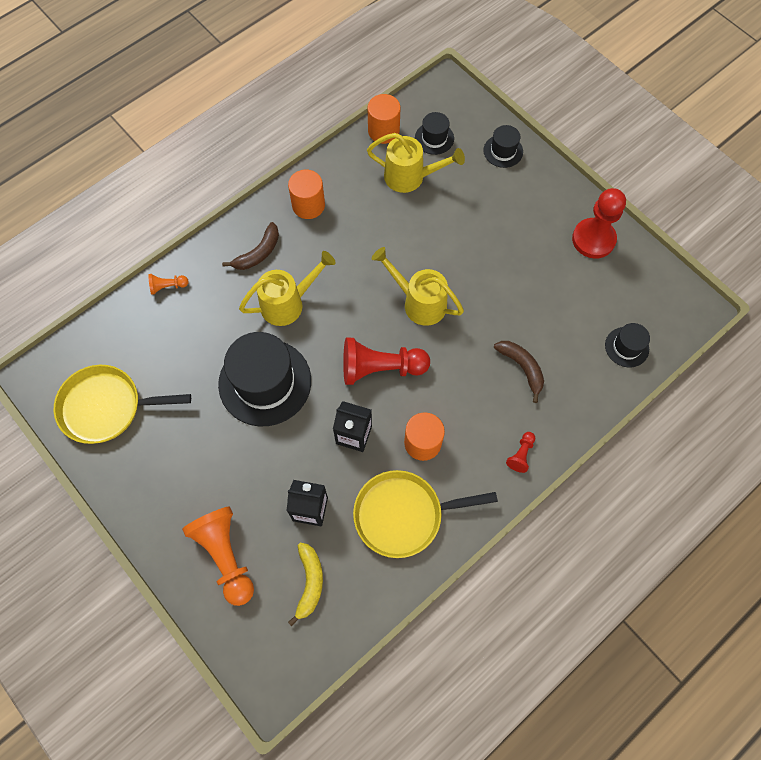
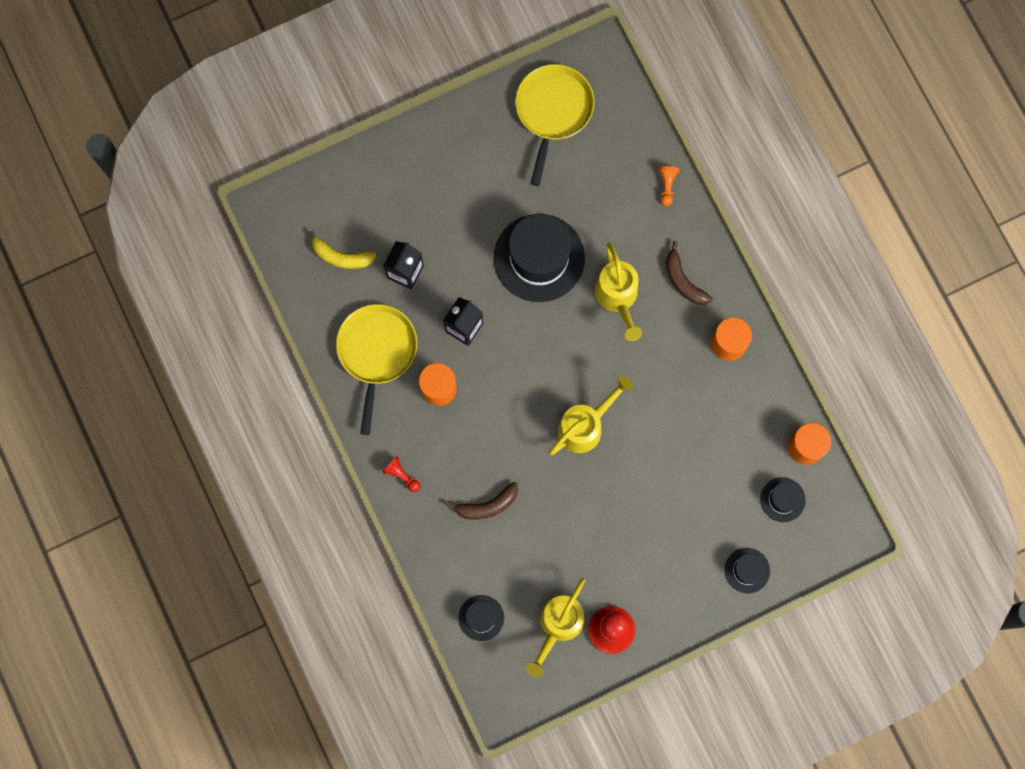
camera: 105 degrees right, 10 degrees up
(225, 555) = (385, 191): orange pawn -> none
(380, 368) = (524, 369): red pawn -> none
(410, 177) = (737, 459): yellow watering can -> yellow watering can (558, 625)

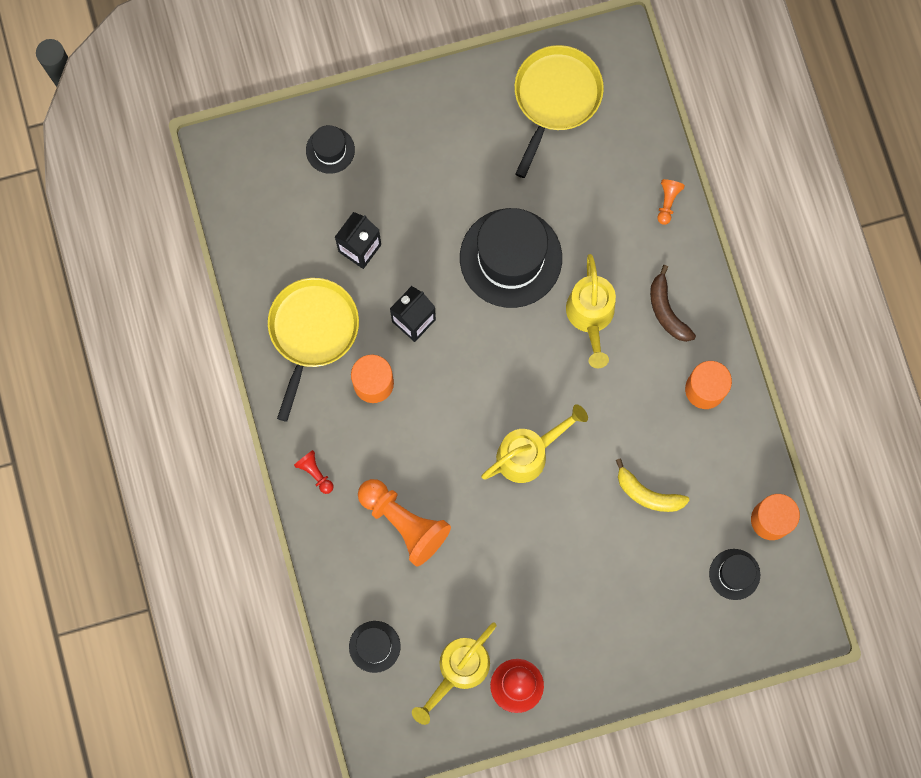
camera: 10 degrees right, 0 degrees up
(341, 257) = (292, 219): yellow banana -> yellow banana (648, 494)
(487, 505) = (404, 523): brown banana -> orange pawn
(747, 570) = (680, 646): black hat -> black hat (330, 150)

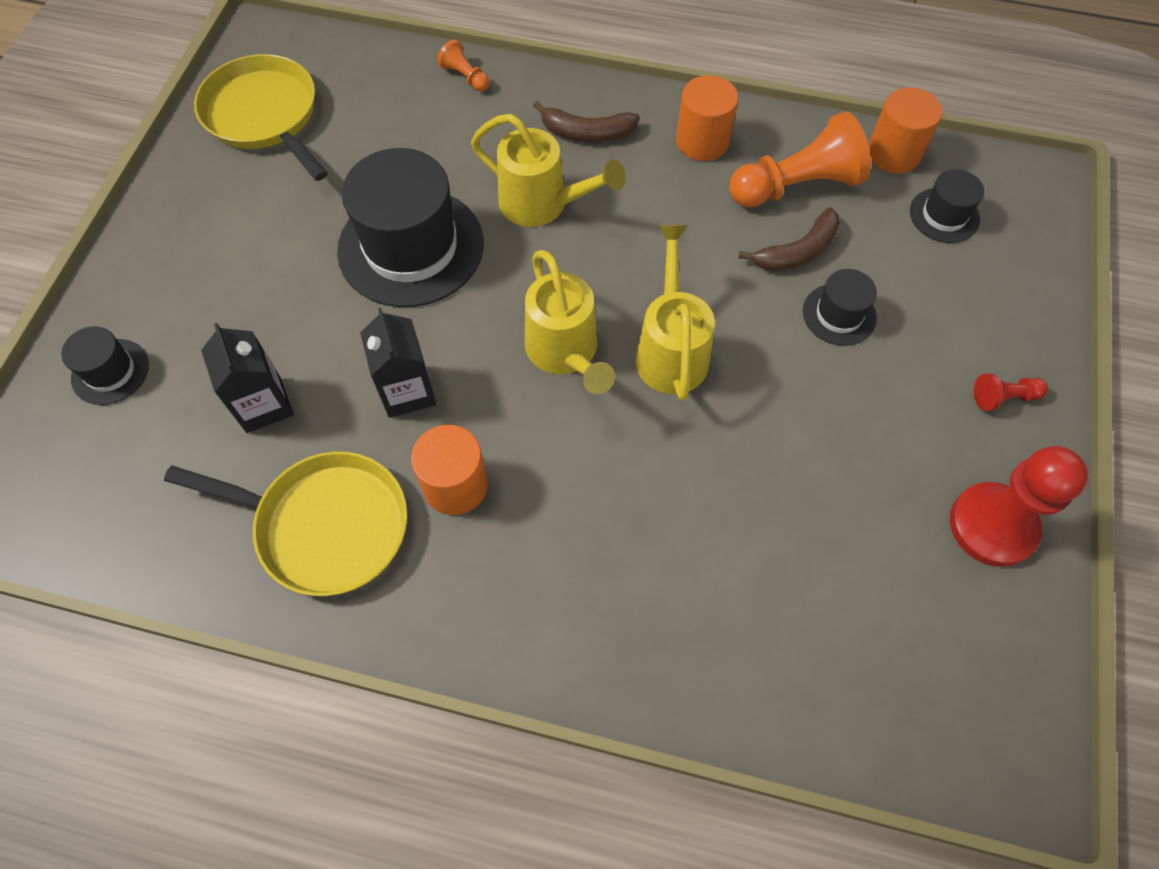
camera: 60 degrees left, 15 degrees down
(312, 331) = (326, 526): yellow pan -> yellow pan turned 150 degrees clockwise
(315, 473) = (532, 637): red pawn -> red pawn (1003, 397)
(374, 646) = (847, 695): black hat -> black hat (839, 314)
(404, 523) = (679, 551): orange pawn -> orange pawn (796, 186)
(458, 670) = (937, 592): yellow watering can -> yellow watering can (565, 353)
(648, 494) = (797, 251): yellow banana -> brown banana

